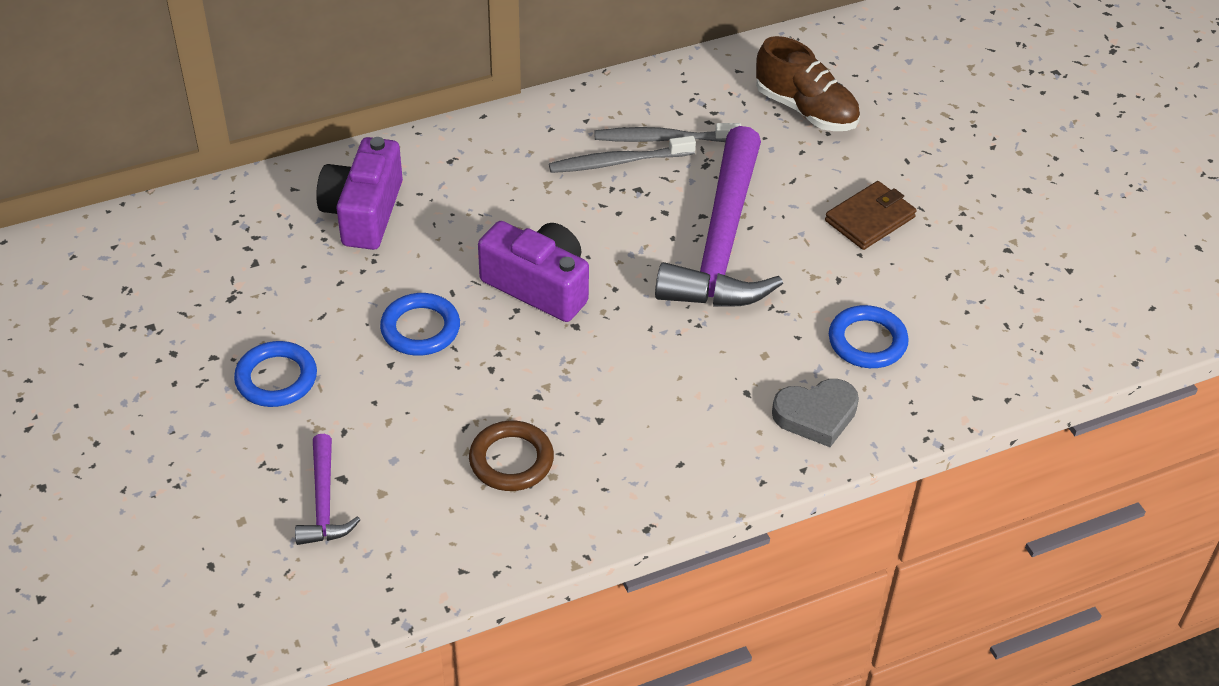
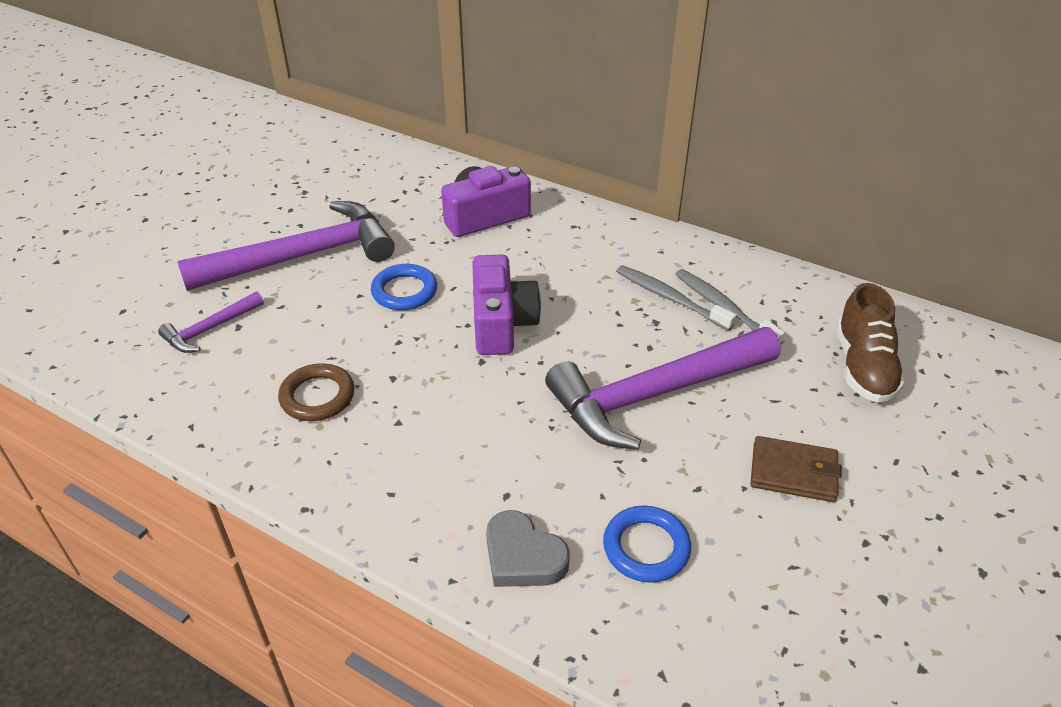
camera: 55 degrees right, 5 degrees down
(276, 378) = (303, 256): blue ring -> purple hammer

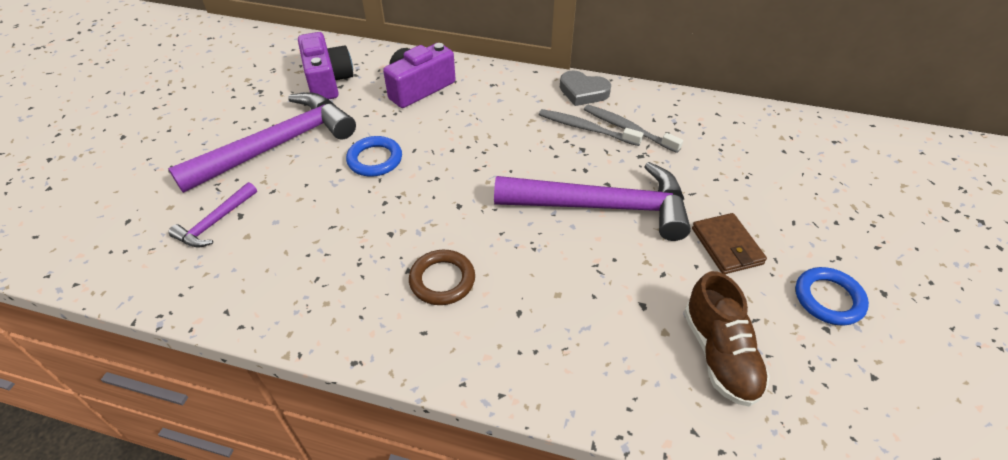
camera: 15 degrees left, 5 degrees up
(317, 396) = (331, 262): brown ring -> brown ring (442, 280)
(501, 323) = (464, 171): purple camera -> purple camera (328, 81)
(523, 556) = (551, 360): grey heart -> grey heart (583, 92)
(646, 547) = (643, 330): blue ring -> blue ring (828, 299)
(654, 395) = (603, 206): purple hammer -> purple hammer turned 135 degrees counterclockwise
(793, 472) = (727, 246): brown wallet -> brown wallet turned 75 degrees clockwise
(863, 367) = (744, 156): brown shoe -> brown shoe (719, 354)

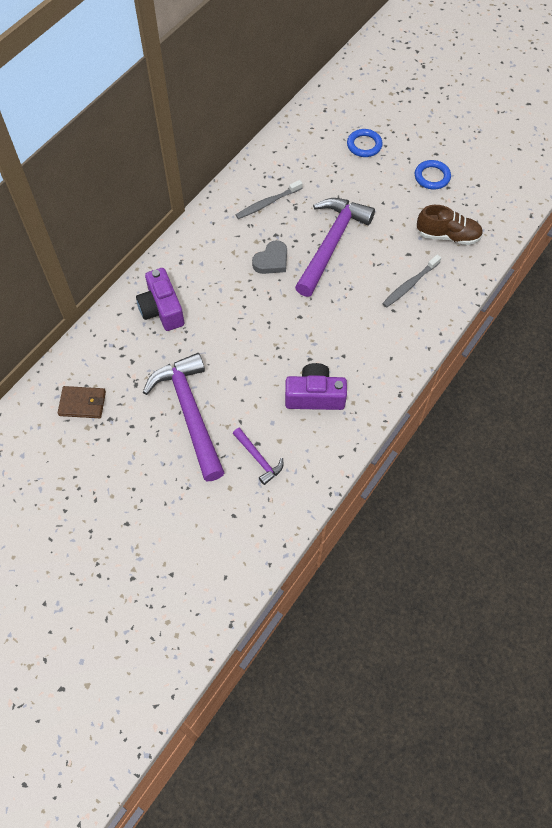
camera: 70 degrees left, 15 degrees up
(328, 81) = (120, 368): purple camera -> purple camera (314, 396)
(375, 159) = (234, 354): blue ring -> blue ring (364, 145)
(442, 280) = (357, 340): brown ring -> none
(583, 92) = (216, 212): grey heart -> grey heart (271, 261)
(586, 129) = (257, 225): grey toothbrush -> grey toothbrush (410, 284)
(727, 246) = (383, 200): brown wallet -> brown wallet (82, 403)

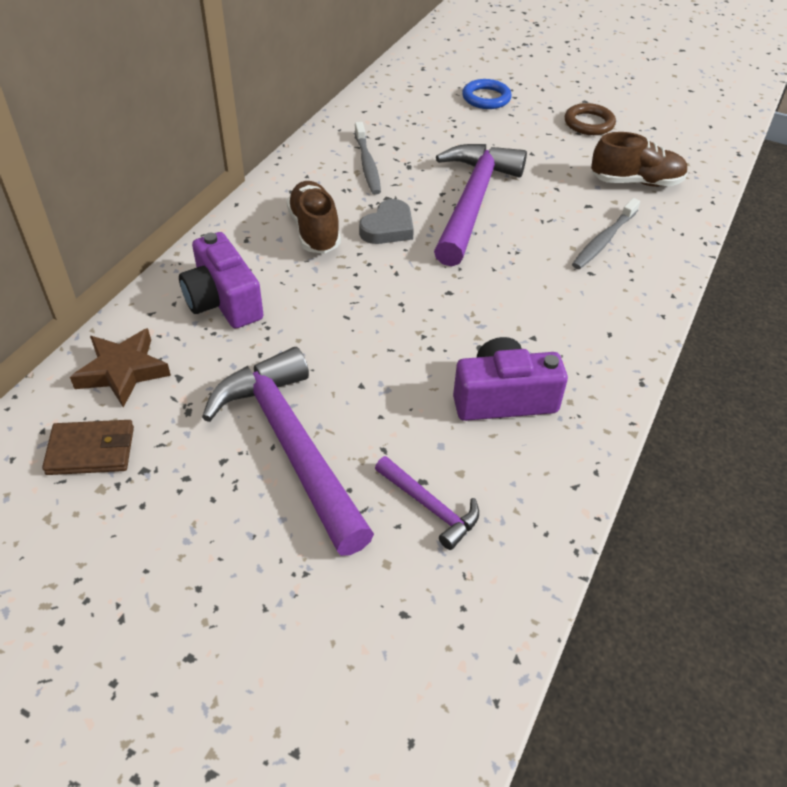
camera: 10 degrees left, 15 degrees down
(101, 354) = (123, 371): none -> brown star
(224, 259) = (314, 231): none -> brown shoe
(268, 203) = (367, 164): grey toothbrush -> grey toothbrush turned 60 degrees counterclockwise
(432, 177) = (589, 123): blue ring -> brown ring

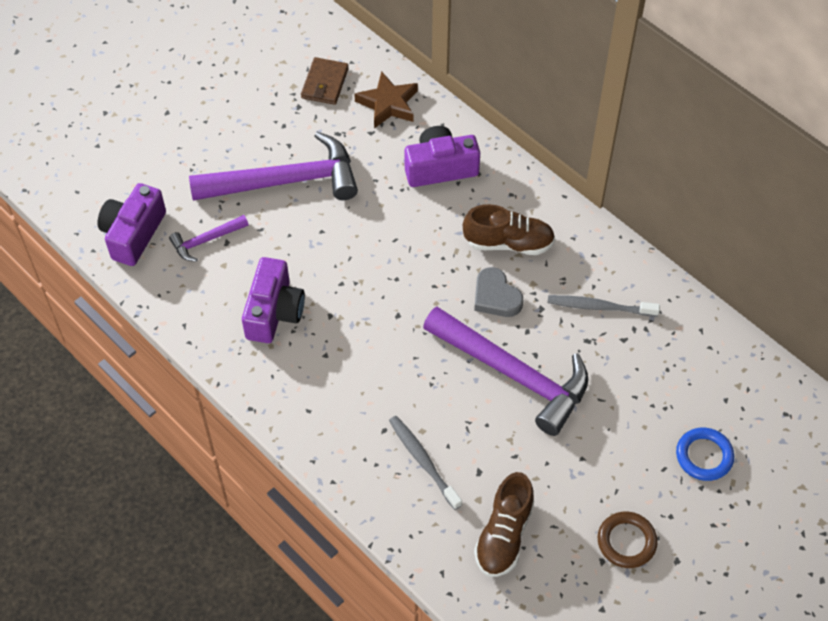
camera: 110 degrees right, 10 degrees up
(460, 610) = (133, 234): none -> purple camera

